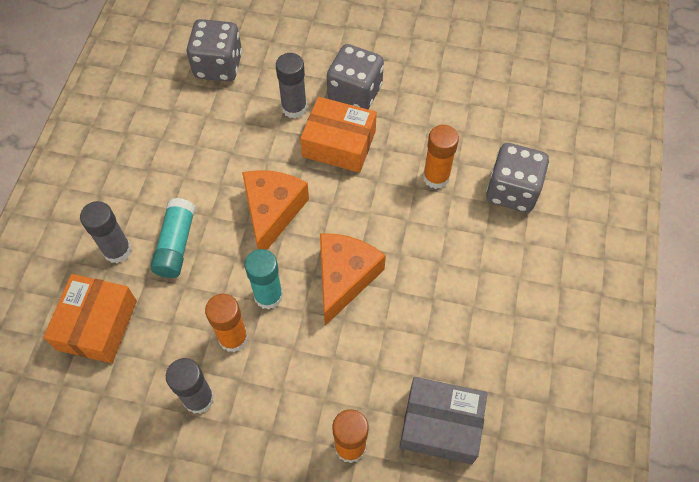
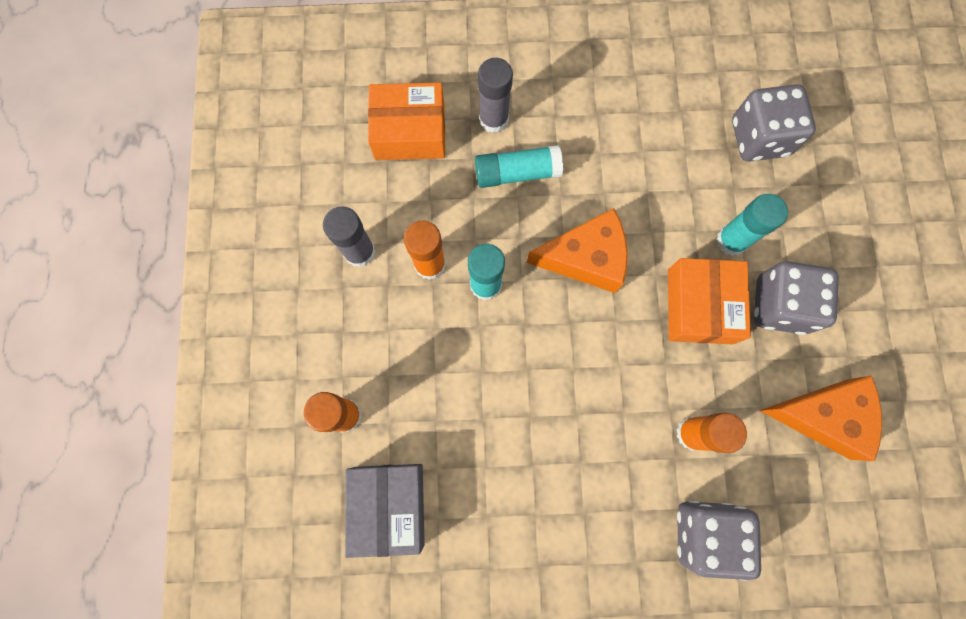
camera: 75 degrees right, 15 degrees up
(294, 108) = (731, 240): grey glue stick -> turquoise glue stick
(344, 278) = (529, 359): orange cheese -> orange cheese (822, 416)

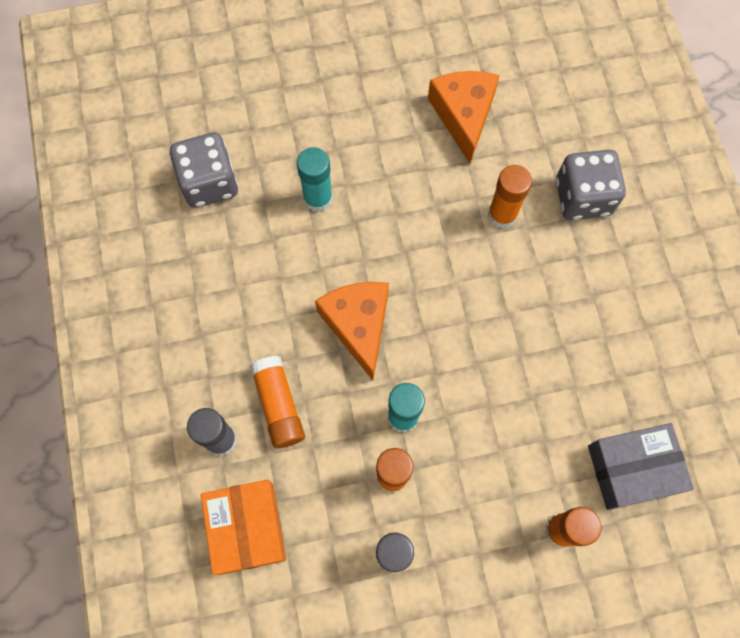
camera: 100 degrees left, 5 degrees down
(517, 173) = (279, 405): turquoise glue stick -> orange glue stick
(700, 306) = (386, 219): orange box -> none
(779, 305) = (372, 154): grey dice -> none

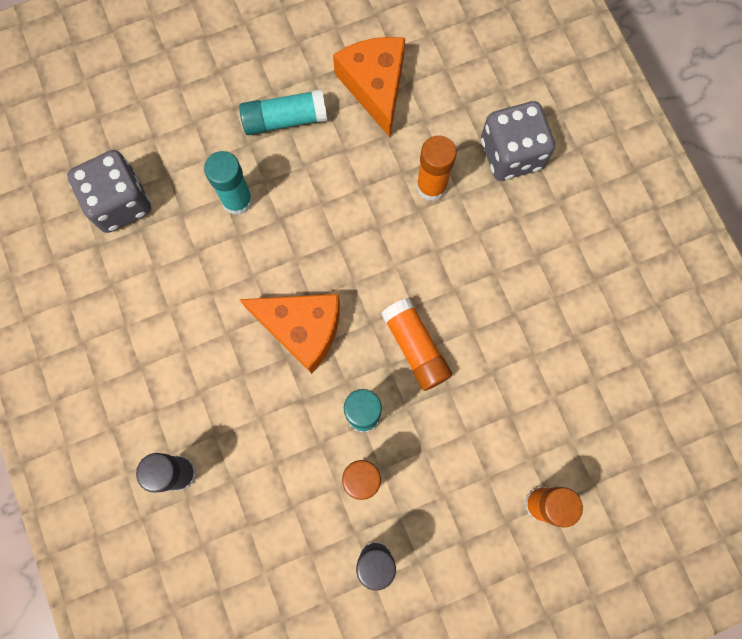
camera: 10 degrees left, 5 degrees up
(246, 528) = (222, 560): orange box -> none
(279, 405) = (234, 426): orange glue stick -> orange glue stick (415, 347)
(358, 325) = (302, 328): orange cheese -> orange cheese turned 135 degrees clockwise
(374, 132) = (284, 119): none -> turquoise glue stick
(632, 469) = (603, 428): grey box -> none

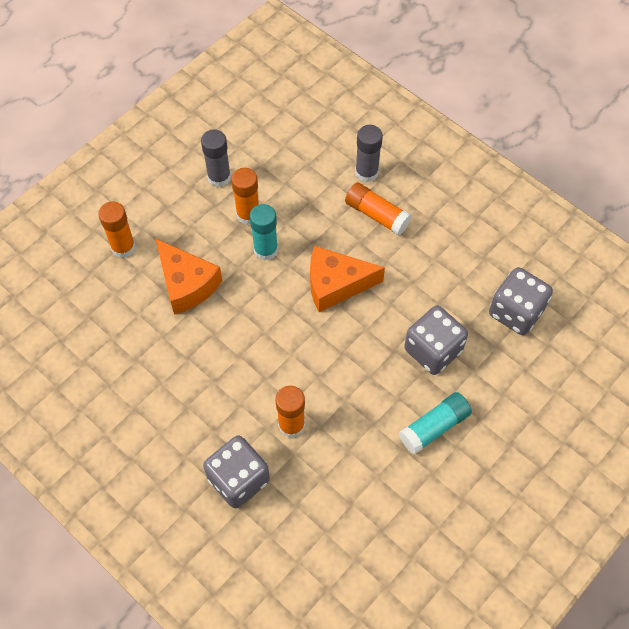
camera: 155 degrees right, 15 degrees down
(237, 200) = (433, 350): turquoise glue stick -> grey dice
(375, 86) = (377, 488): orange cheese -> orange cheese (187, 284)
(415, 347) = (250, 305): orange glue stick -> orange glue stick (376, 215)

